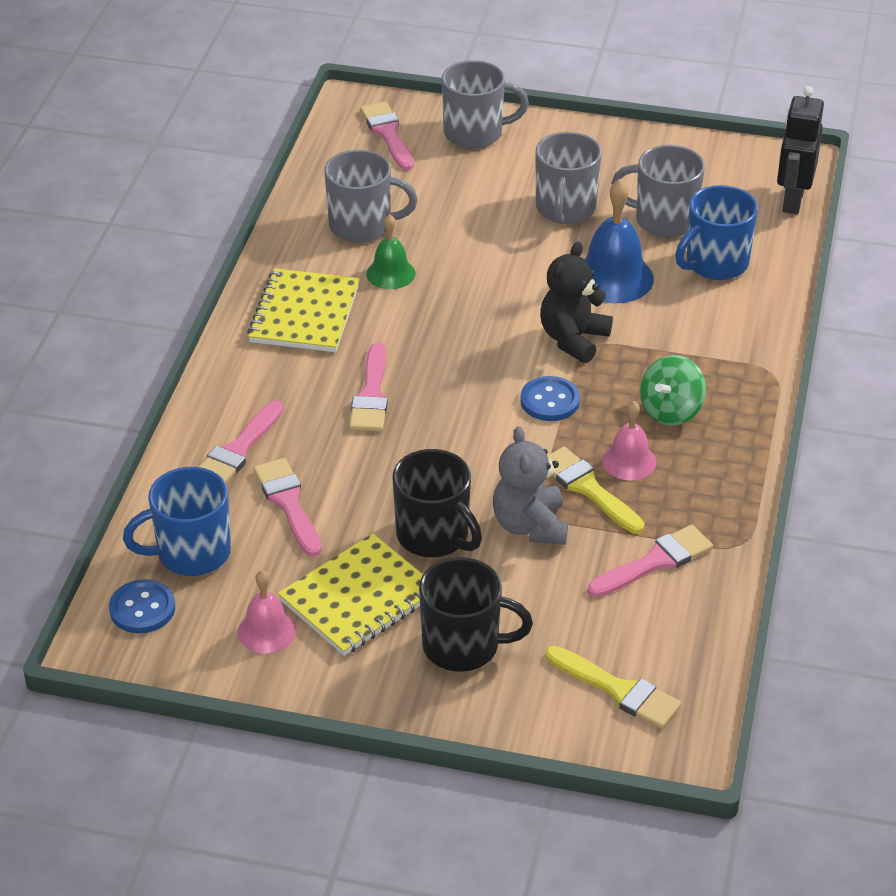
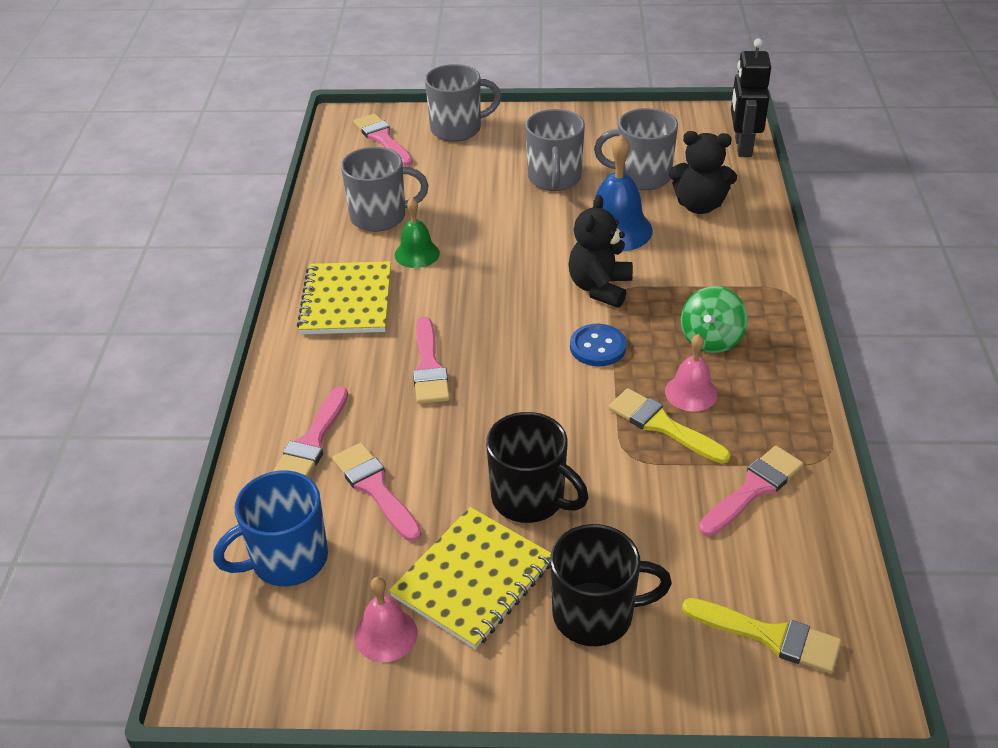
camera: 10 degrees left, 0 degrees up
(142, 608) = (247, 632): blue button -> none
(530, 526) = (620, 472): grey teddy bear -> none
(715, 263) = (699, 205): blue mug -> black teddy bear

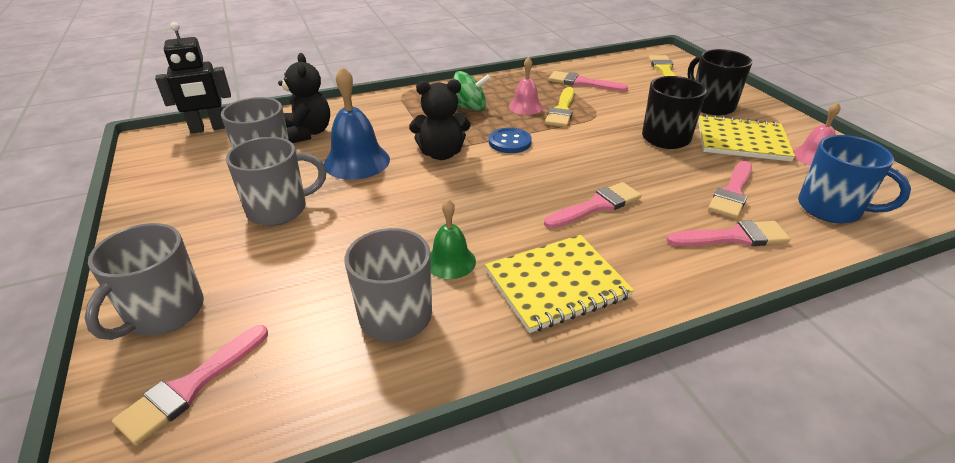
camera: 115 degrees left, 5 degrees down
(457, 129) = (164, 313): grey mug -> grey mug turned 120 degrees counterclockwise

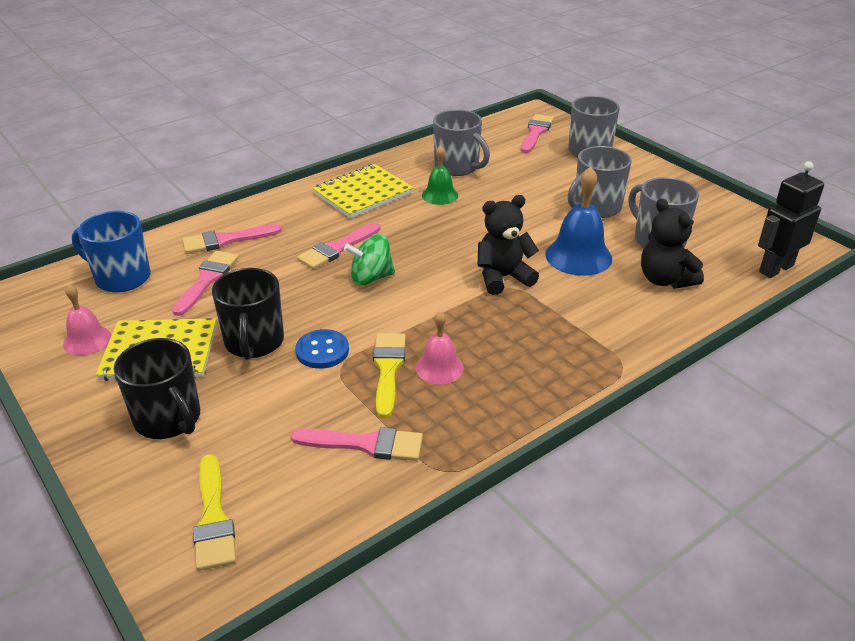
camera: 165 degrees right, 0 degrees up
(469, 108) = (512, 352): green spinning top -> green spinning top (371, 278)
(510, 142) = (438, 304): blue button -> blue button (322, 351)

